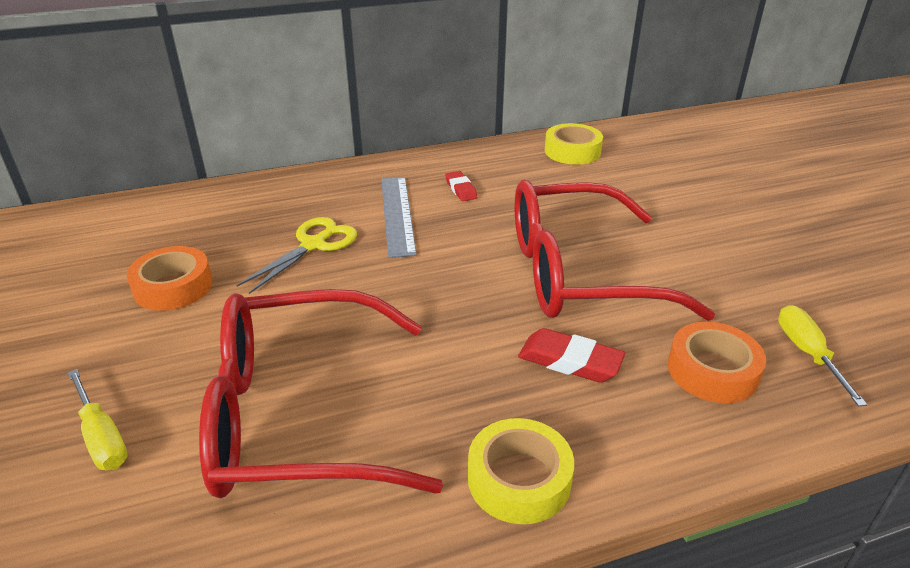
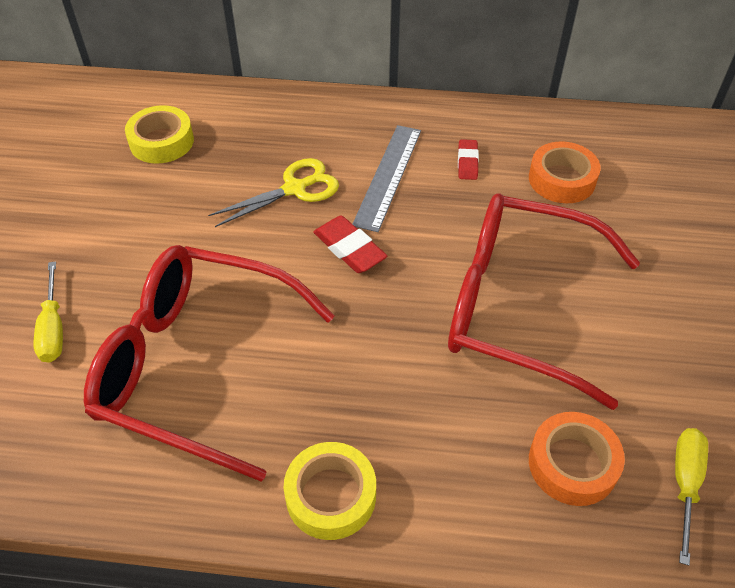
camera: 25 degrees right, 15 degrees up
(173, 286) = (161, 197): orange tape -> orange tape (561, 179)
(570, 361) = (446, 401): red eraser -> red eraser (349, 248)
(572, 151) = (618, 145): yellow tape -> yellow tape (161, 141)

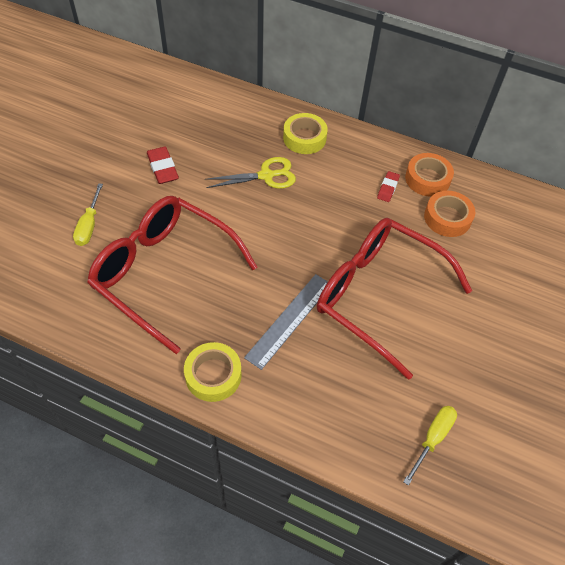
camera: 15 degrees right, 5 degrees up
(161, 141) = (194, 120): yellow tape -> yellow tape (304, 138)
(349, 248) = (285, 226): red eraser -> red eraser (163, 168)
(388, 176) = (330, 183): grey ruler -> grey ruler (290, 320)
(572, 464) = (367, 404): orange tape -> orange tape (427, 179)

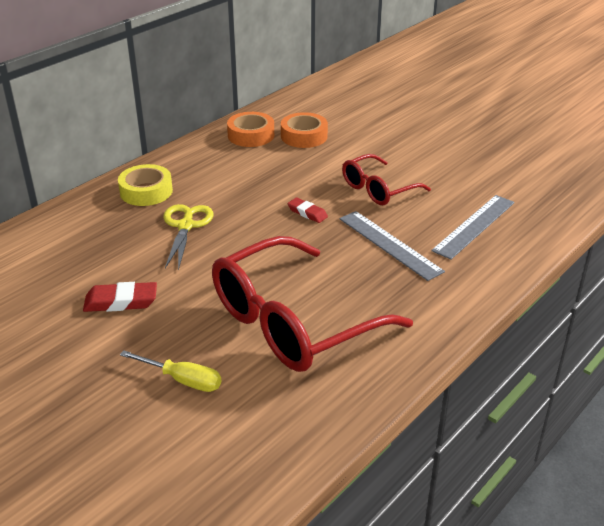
camera: 70 degrees left, 20 degrees down
(213, 375) = (444, 305): yellow tape -> none
(346, 386) = (474, 226): none -> grey ruler
(378, 295) = (378, 189): red glasses -> red glasses, size x0.55
(388, 188) = (250, 158): red eraser -> red eraser (307, 213)
(432, 438) = (532, 193): yellow screwdriver -> none

